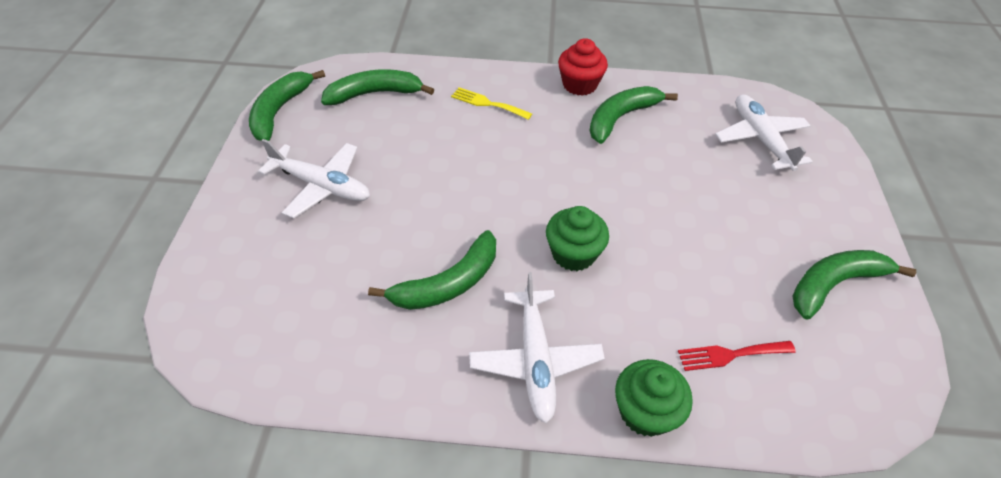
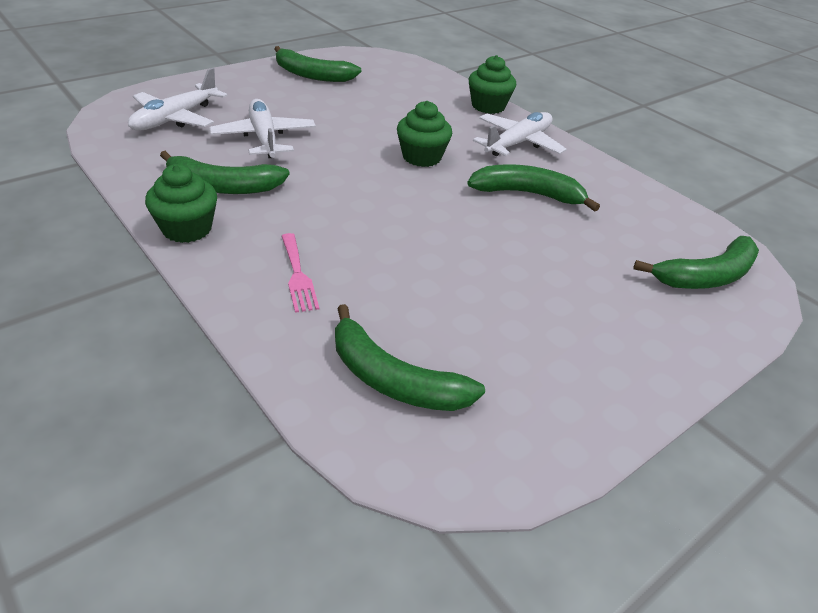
camera: 135 degrees left, 10 degrees down
(280, 111) = (540, 449): green banana -> green banana (706, 276)
(321, 185) = (564, 316): white plane -> white plane (264, 138)
(487, 103) = (298, 275): yellow fork -> pink fork
(579, 85) = (187, 229): red cupcake -> green cupcake
(730, 355) = (414, 93): red fork -> none

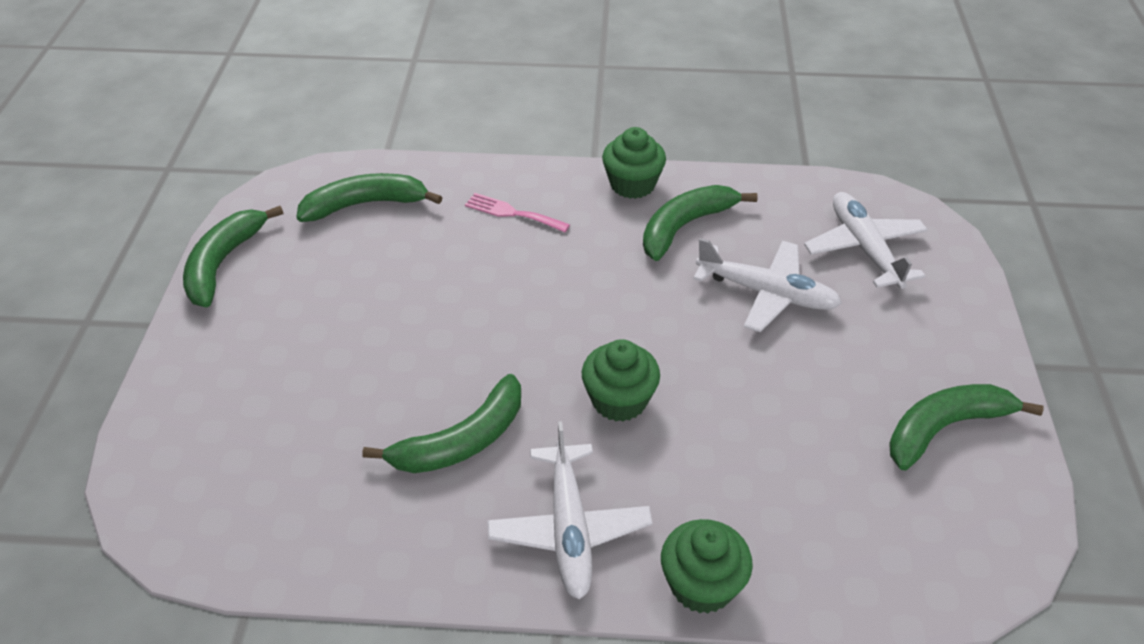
camera: 135 degrees right, 5 degrees up
(706, 276) = (202, 472): green banana -> green banana (223, 263)

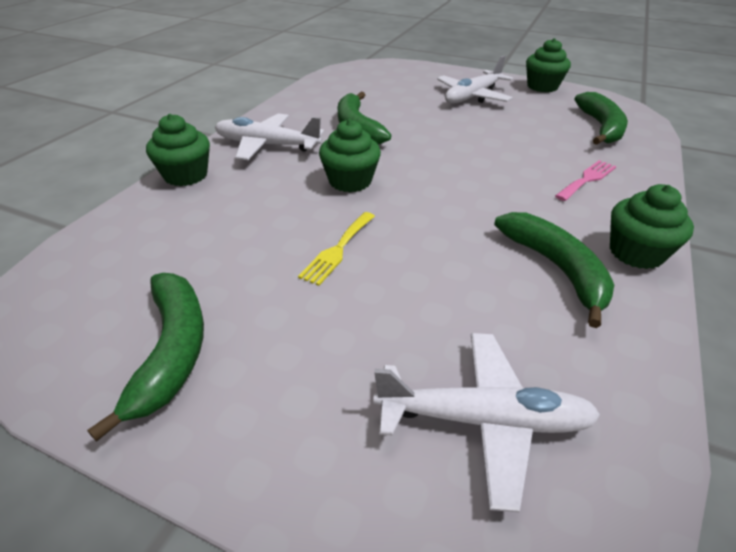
camera: 110 degrees right, 5 degrees down
(223, 263) = (542, 87): green banana -> green cupcake
(752, 369) = (338, 250): none -> yellow fork
(766, 293) = (430, 292): white plane -> white plane (473, 96)

